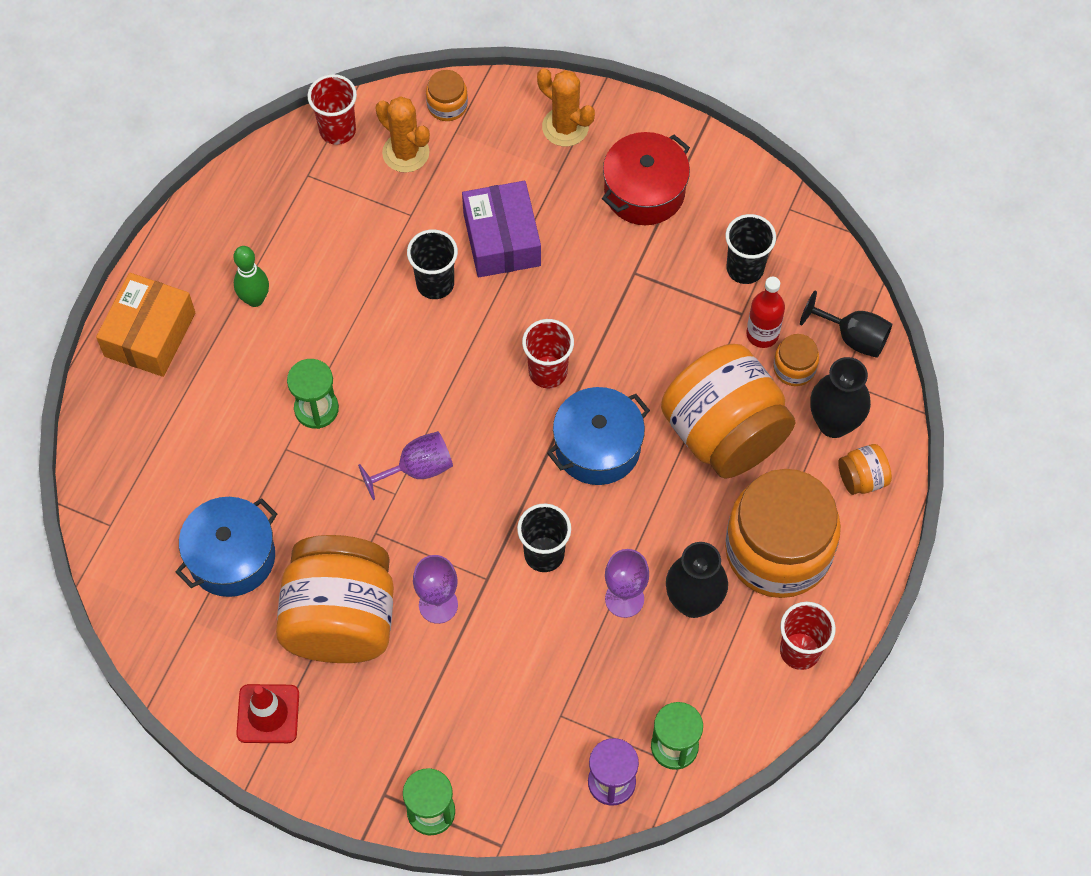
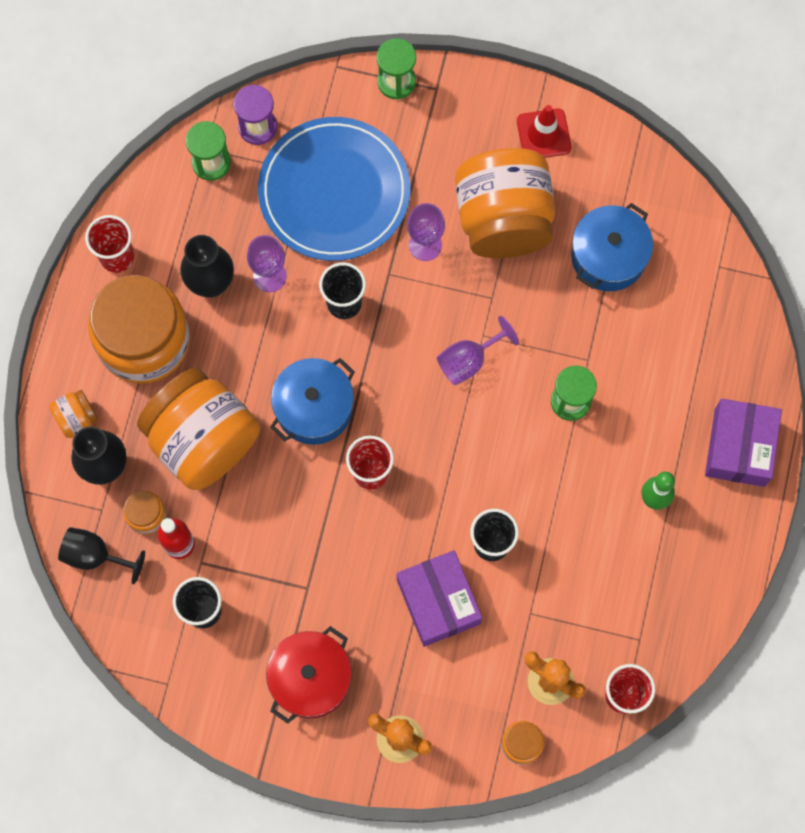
camera: 170 degrees right, 10 degrees up
(150, 334) = (739, 447): orange box -> purple box
(532, 686) = (334, 192): none -> blue plate

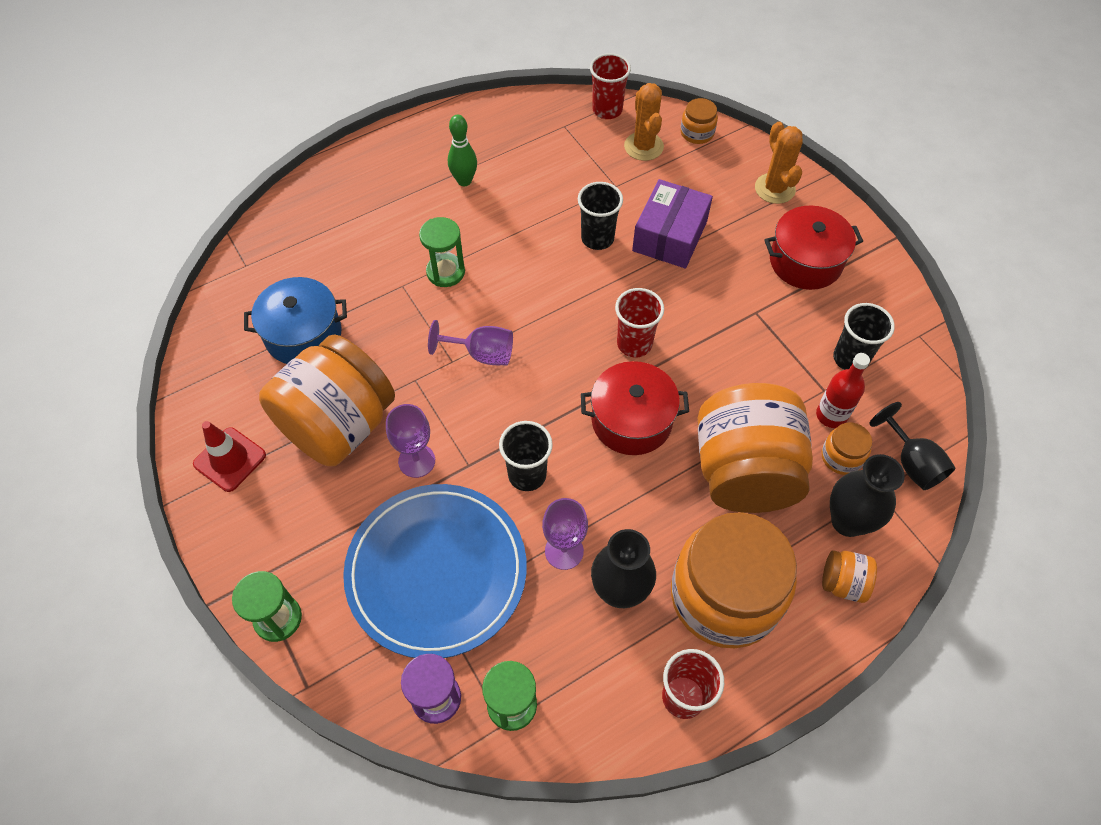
camera: 135 degrees left, 15 degrees down
(314, 408) = (631, 420): blue pot -> red pot
(739, 447) = (378, 165): purple box -> none

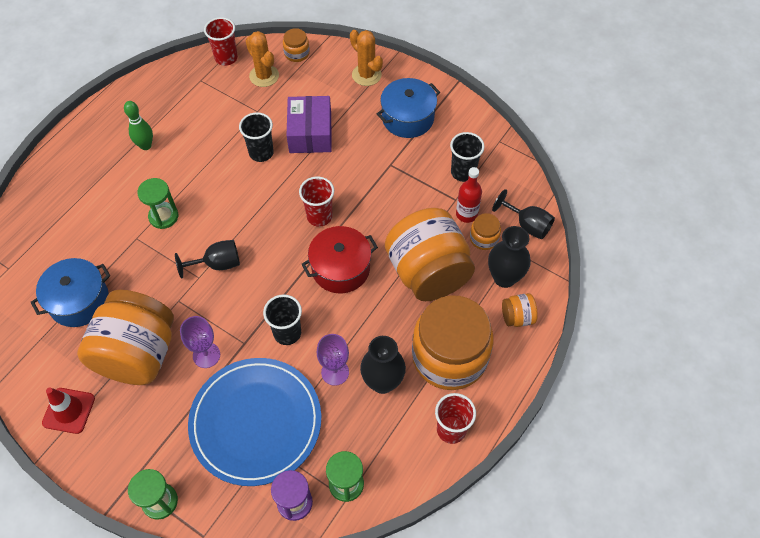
camera: 25 degrees left, 0 degrees up
(482, 354) = (217, 264): purple goblet -> black goblet
(805, 261) = (408, 118): red pot -> blue pot

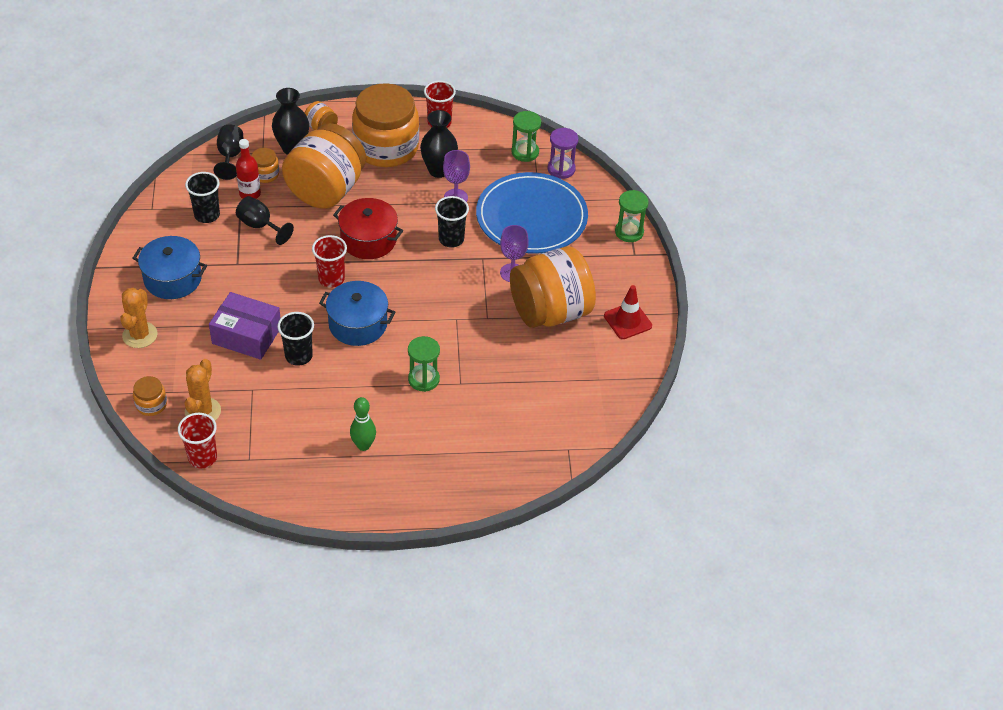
camera: 130 degrees left, 10 degrees down
(79, 301) = (547, 378): blue pot -> blue pot (358, 324)
(217, 264) = (434, 315): black goblet -> black goblet (260, 226)
(310, 133) = (246, 335): purple box -> purple box turned 60 degrees clockwise

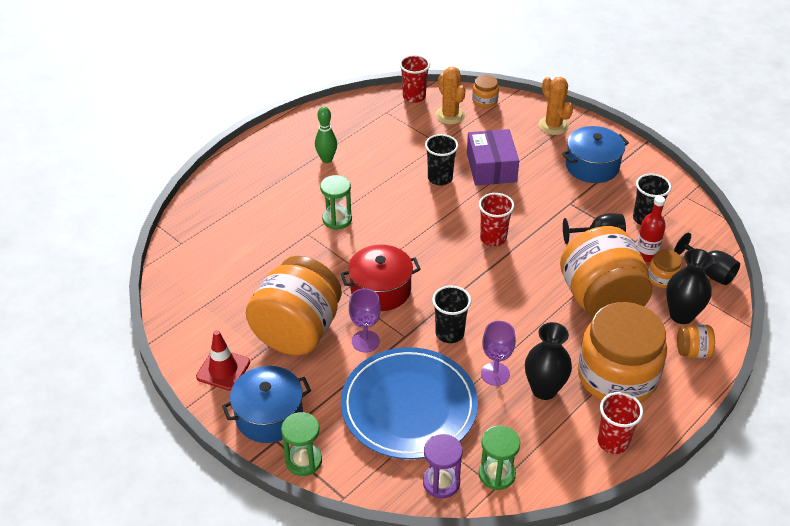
camera: 140 degrees right, 5 degrees down
(246, 335) = (491, 167): purple box -> purple box turned 75 degrees counterclockwise
(358, 324) = (430, 222): blue pot -> blue pot (269, 416)
(368, 240) = (510, 285): red pot -> red pot (380, 290)

